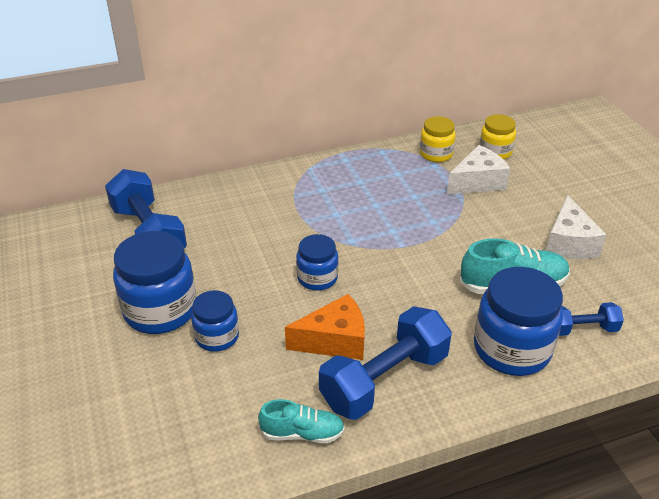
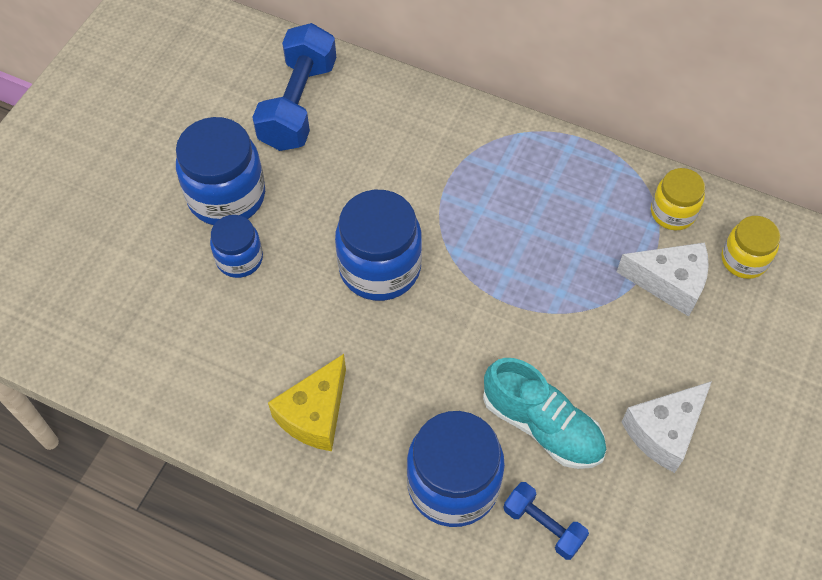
camera: 45 degrees right, 20 degrees up
(302, 433) = (204, 402): turquoise shoe -> none
(317, 278) = (380, 268): blue jar -> blue jar, size x1.72
(334, 340) = (321, 342): orange cheese -> none
(385, 380) = (315, 414): blue dumbbell -> yellow cheese

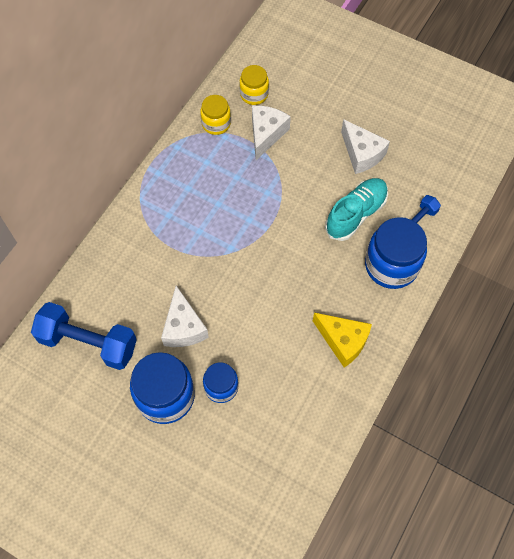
camera: 85 degrees left, 5 degrees up
(326, 206) = (184, 327): none -> white cheese
(380, 268) = (238, 295): blue jar -> none

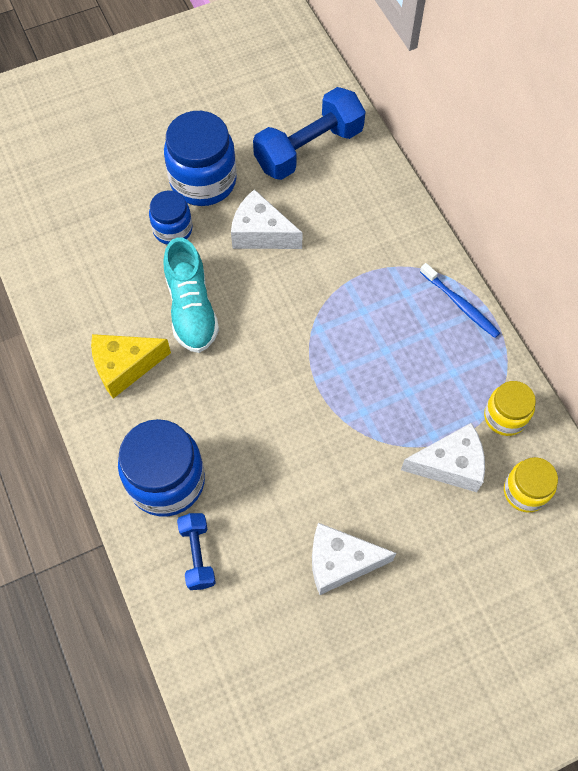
camera: 125 degrees right, 0 degrees up
(156, 181) = (460, 305): none -> blue toothbrush
(266, 134) = (450, 465): white cheese -> white cheese turned 60 degrees counterclockwise
(356, 214) = (261, 490): turquoise shoe -> turquoise shoe (191, 308)

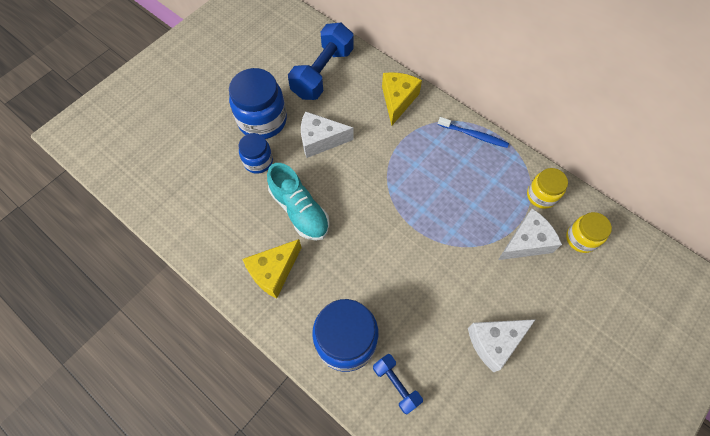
camera: 25 degrees left, 0 degrees up
(386, 221) = (397, 100): none -> yellow cheese

